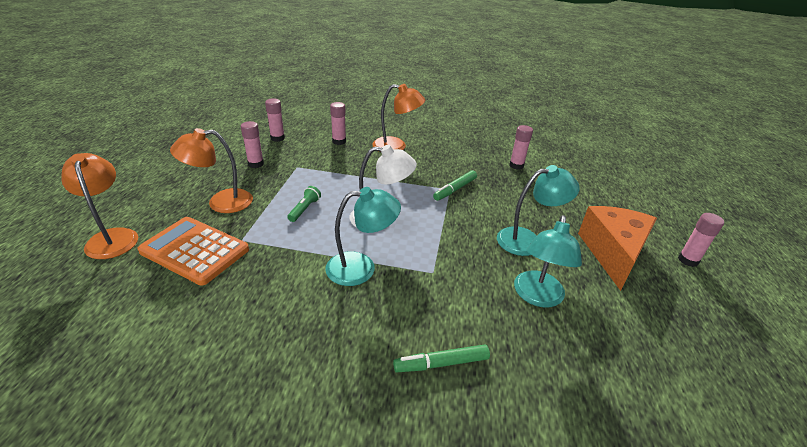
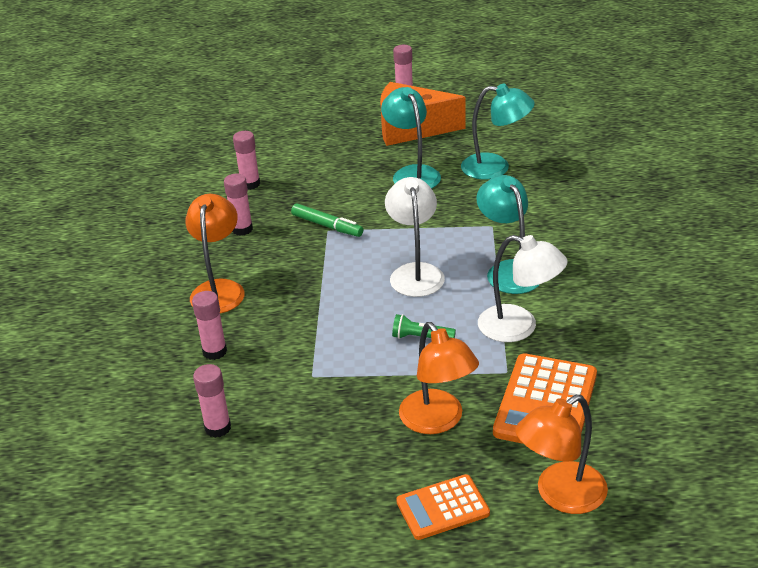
camera: 95 degrees left, 0 degrees up
(153, 193) = (442, 507): none -> orange calculator
(256, 164) = (317, 423): pink glue stick -> pink glue stick (242, 229)
(285, 256) = (519, 327): none -> white lamp
(441, 363) = (600, 209): green marker -> none

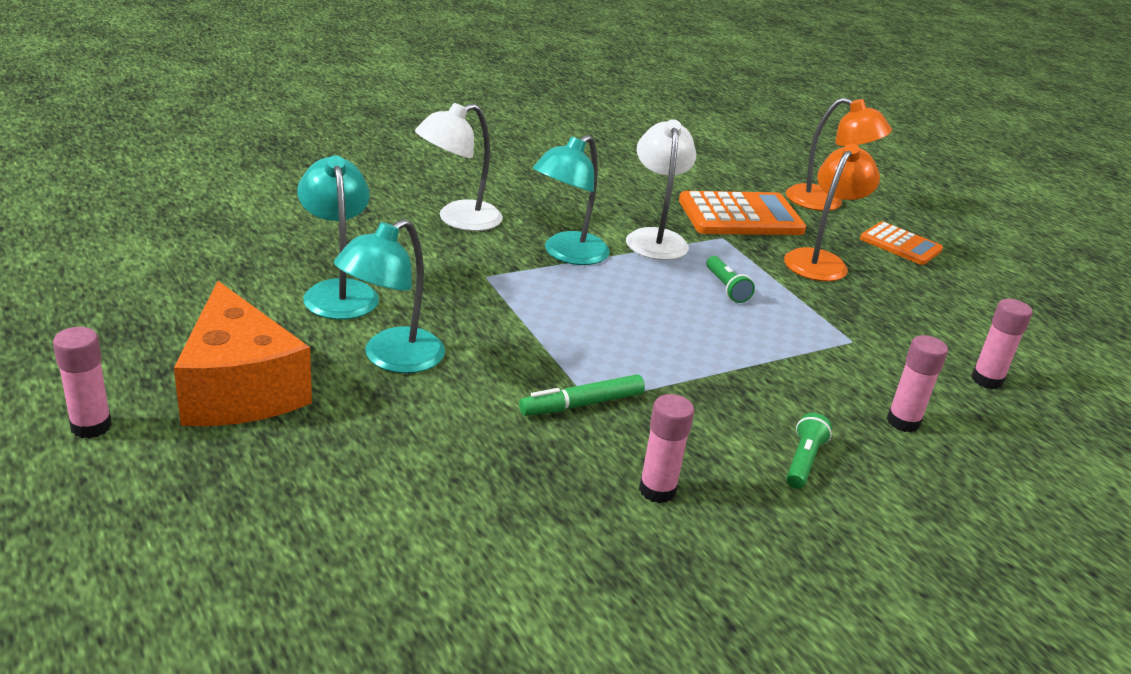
camera: 125 degrees left, 5 degrees down
(219, 289) = (803, 461): orange lamp -> green flashlight
(250, 184) = (524, 531): pink glue stick -> none
(327, 226) = (582, 404): green marker -> green marker turned 120 degrees counterclockwise
(415, 272) = (623, 311): white lamp -> white lamp (458, 219)

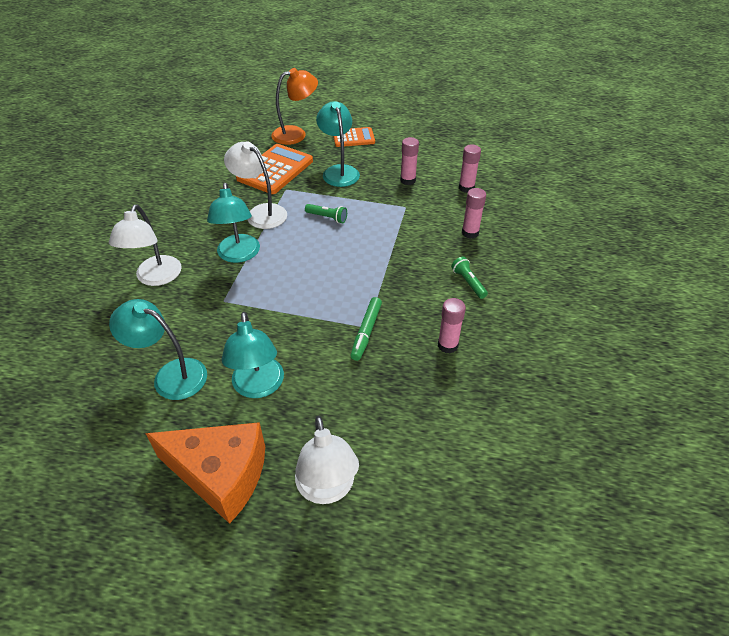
camera: 45 degrees left, 15 degrees up
(91, 426) = (188, 574): pink glue stick -> pink glue stick (408, 180)
(298, 481) = (327, 489): none -> white lamp
(820, 260) = (339, 171): orange lamp -> turquoise lamp

